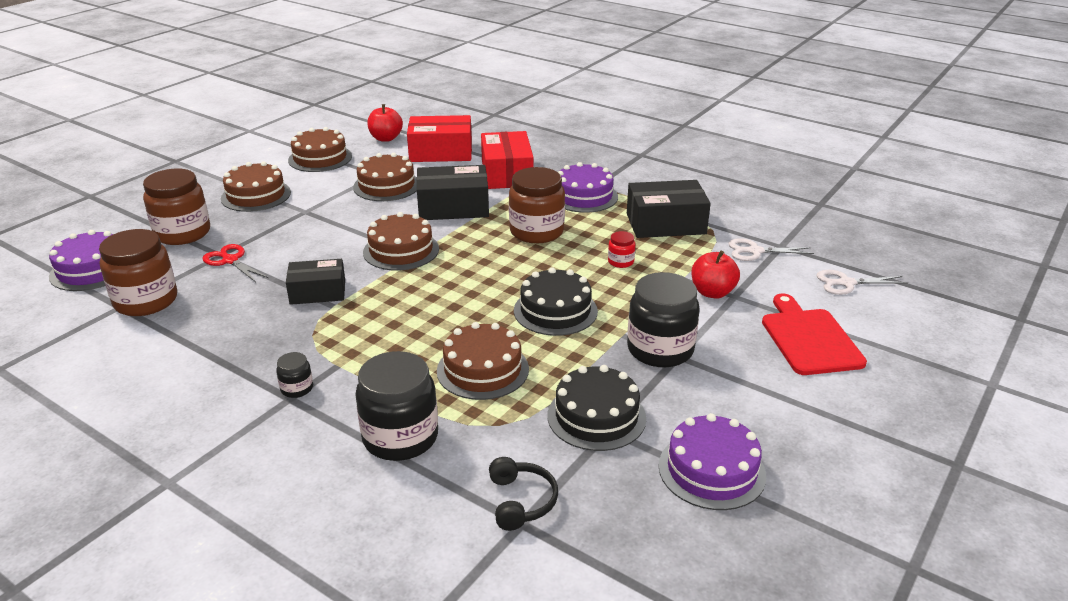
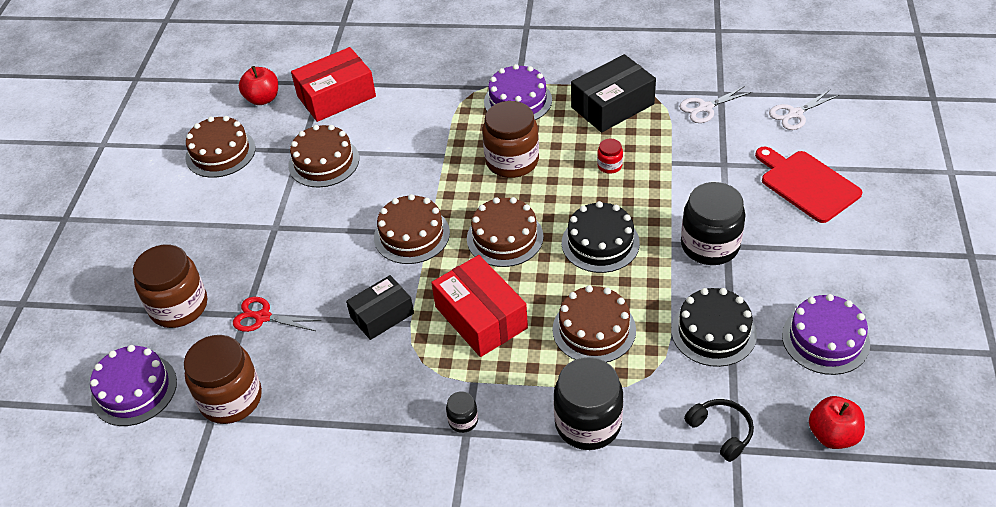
camera: 25 degrees left, 15 degrees up
(256, 195) = (204, 228): brown cake -> brown cake (505, 237)
(453, 207) = (412, 163): black box -> none
(507, 174) = (425, 100): red box -> red box (481, 317)
(712, 292) = (705, 168): red apple -> red apple (833, 435)

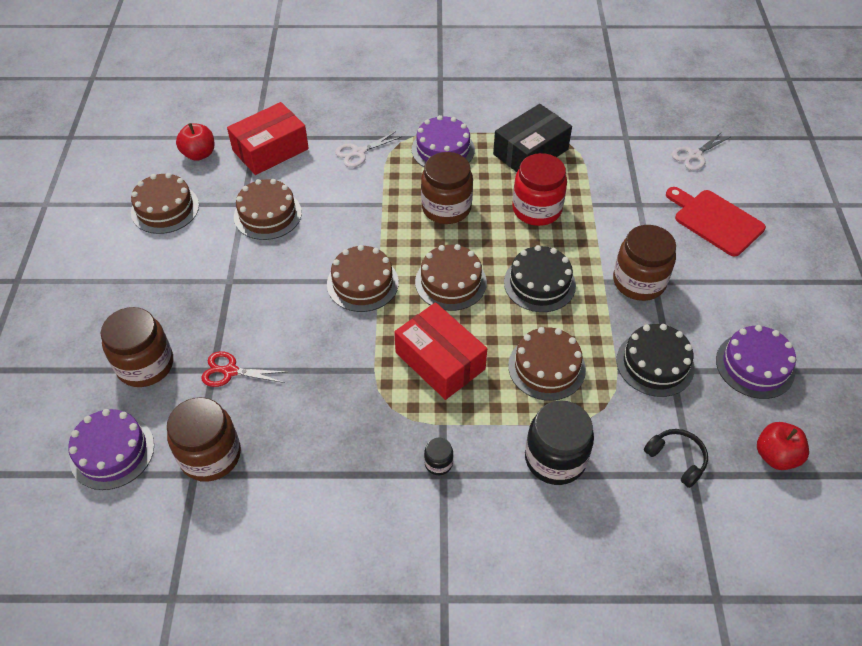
camera: 10 degrees left, 5 degrees up
(382, 315) = (346, 363): black box -> none
(609, 166) = (537, 209): red jar -> red jar, size x2.19
(705, 108) = (614, 152): white scissors -> white scissors (358, 153)
(710, 245) = (639, 281): black jar -> brown jar

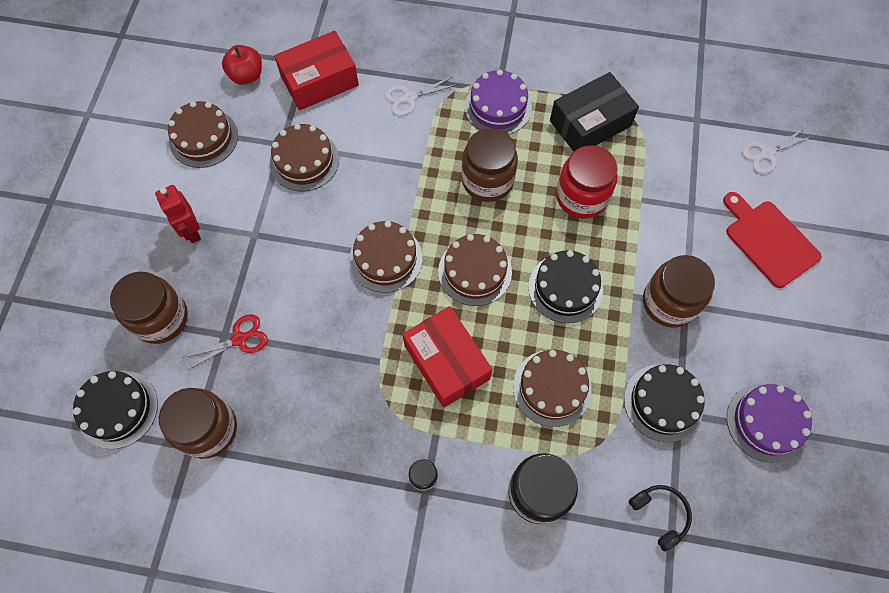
camera: 10 degrees right, 15 degrees up
(112, 452) = (117, 409): purple cake -> black cake
(165, 286) = (191, 231): none -> red robot
(230, 371) = (240, 339): red scissors -> red scissors turned 135 degrees clockwise
(776, 456) = (761, 529): red apple -> none

